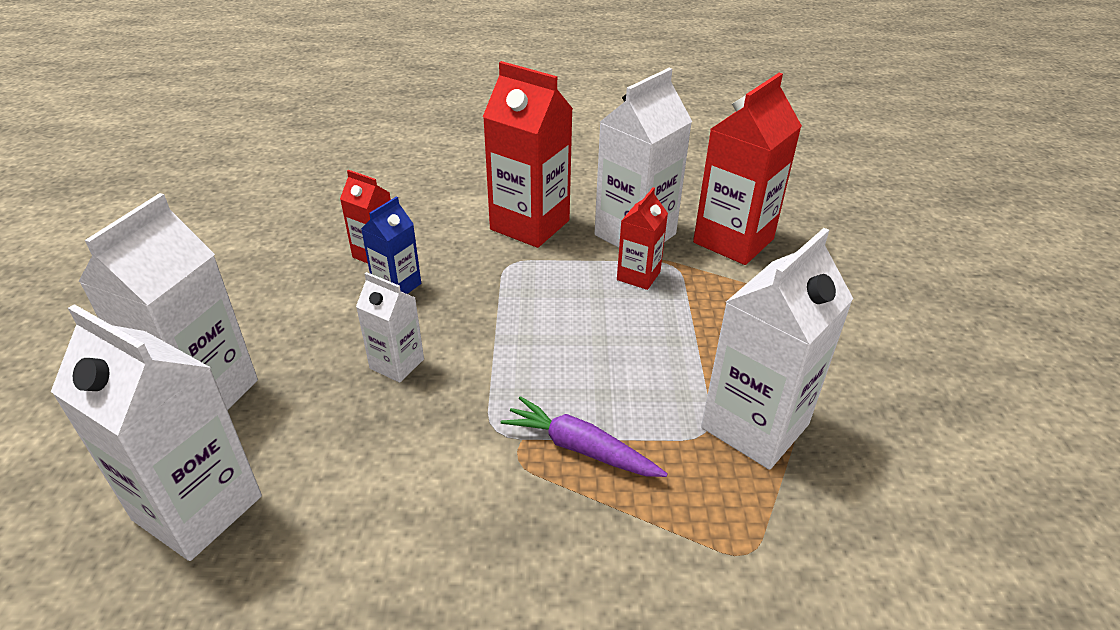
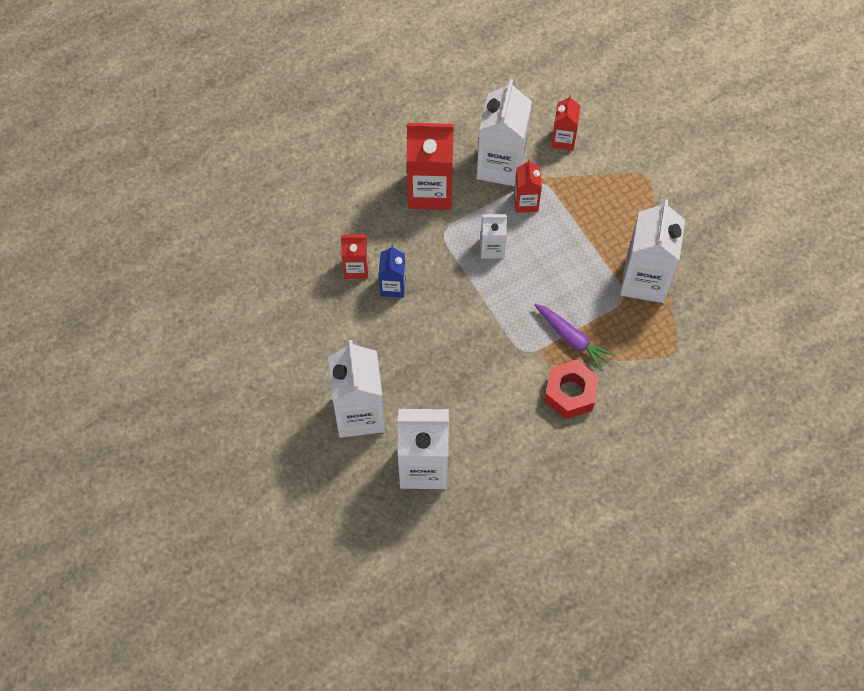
camera: 30 degrees left, 25 degrees up
(397, 364) = (442, 340): white carton -> white carton (492, 248)
(516, 524) = (570, 393): none -> red nut
(580, 448) = (571, 339): purple carrot -> purple carrot turned 135 degrees counterclockwise
(733, 241) = (563, 140): red carton -> red carton, size x0.53

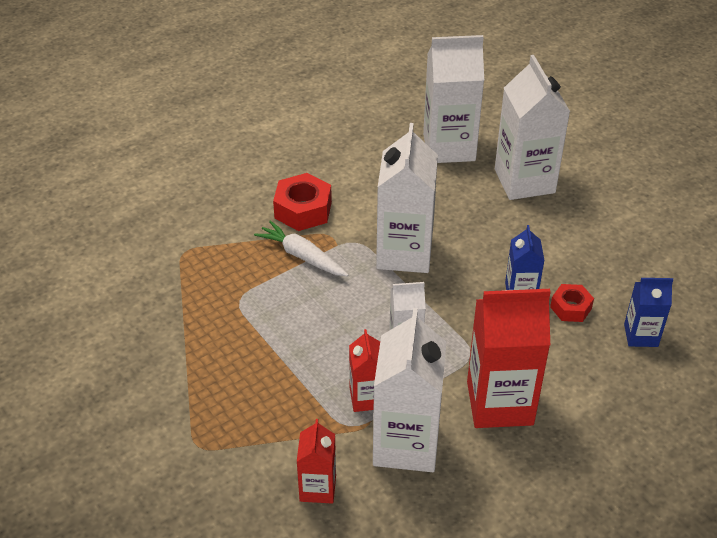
camera: 175 degrees right, 20 degrees down
(309, 238) = (641, 335): none -> blue carton
(356, 268) = (570, 308): red carton -> red nut
(571, 339) = (302, 256): purple carrot -> white carrot
(645, 280) = (211, 319): white carton -> white carton (404, 253)

